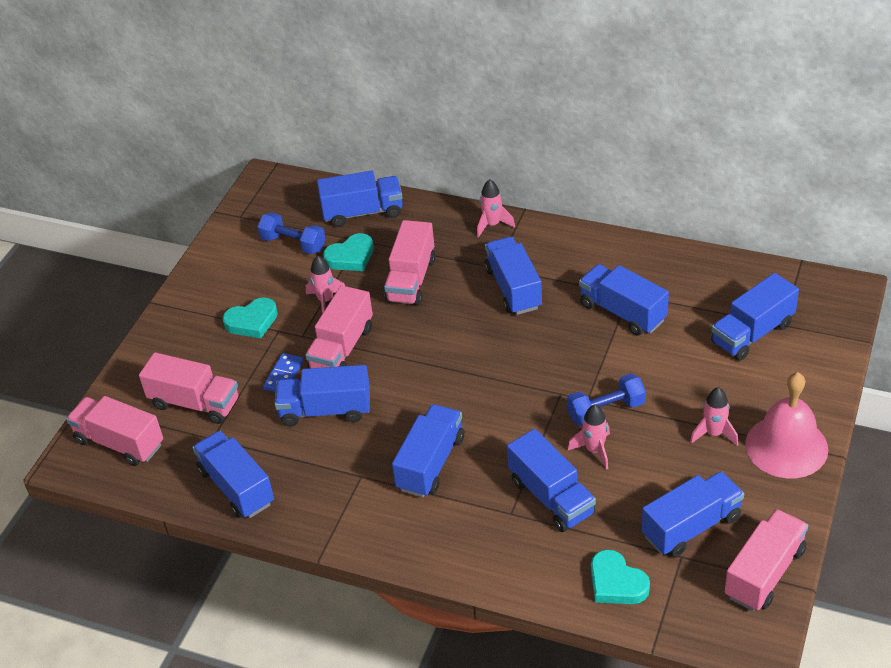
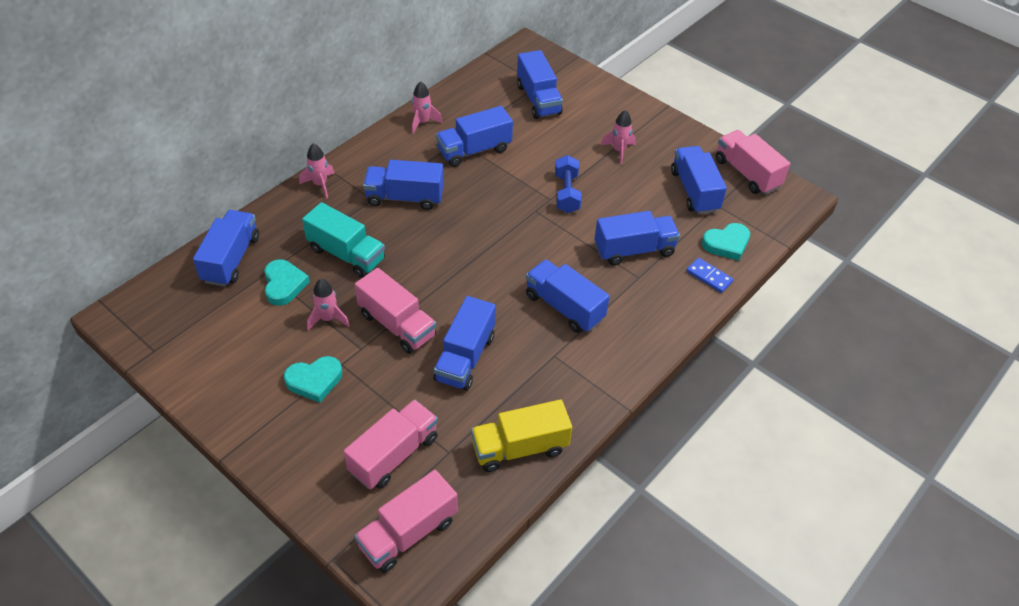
camera: 75 degrees left, 5 degrees up
(236, 487) = (519, 448): blue truck -> yellow truck
(252, 321) = (314, 381): turquoise heart -> turquoise heart turned 75 degrees clockwise
(284, 375) = (402, 375): blue domino -> blue domino (709, 277)
(293, 244) = (231, 320): blue dumbbell -> none
(411, 280) = (346, 254): pink truck -> turquoise truck
(594, 450) = (602, 212): pink rocket -> pink rocket (422, 122)
(786, 446) = (648, 124): pink bell -> none

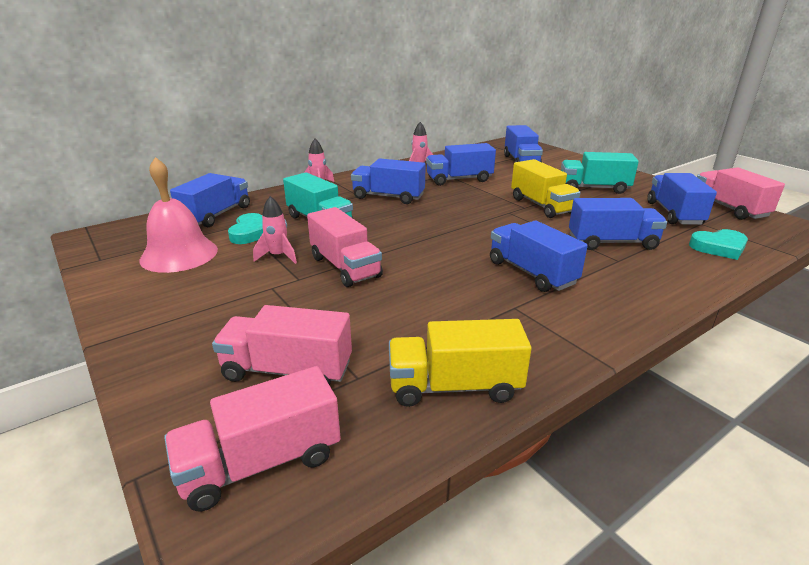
camera: 15 degrees right, 20 degrees down
(229, 331) = (179, 254): none -> pink bell
(314, 381) = (236, 296): turquoise heart -> none
(394, 455) = (287, 370): pink truck -> pink truck turned 135 degrees counterclockwise
(465, 358) = (409, 297): blue truck -> none
(566, 193) = (541, 205): blue dumbbell -> yellow truck
(619, 151) = (593, 188): pink rocket -> turquoise truck
(709, 277) = (703, 267): blue domino -> none

